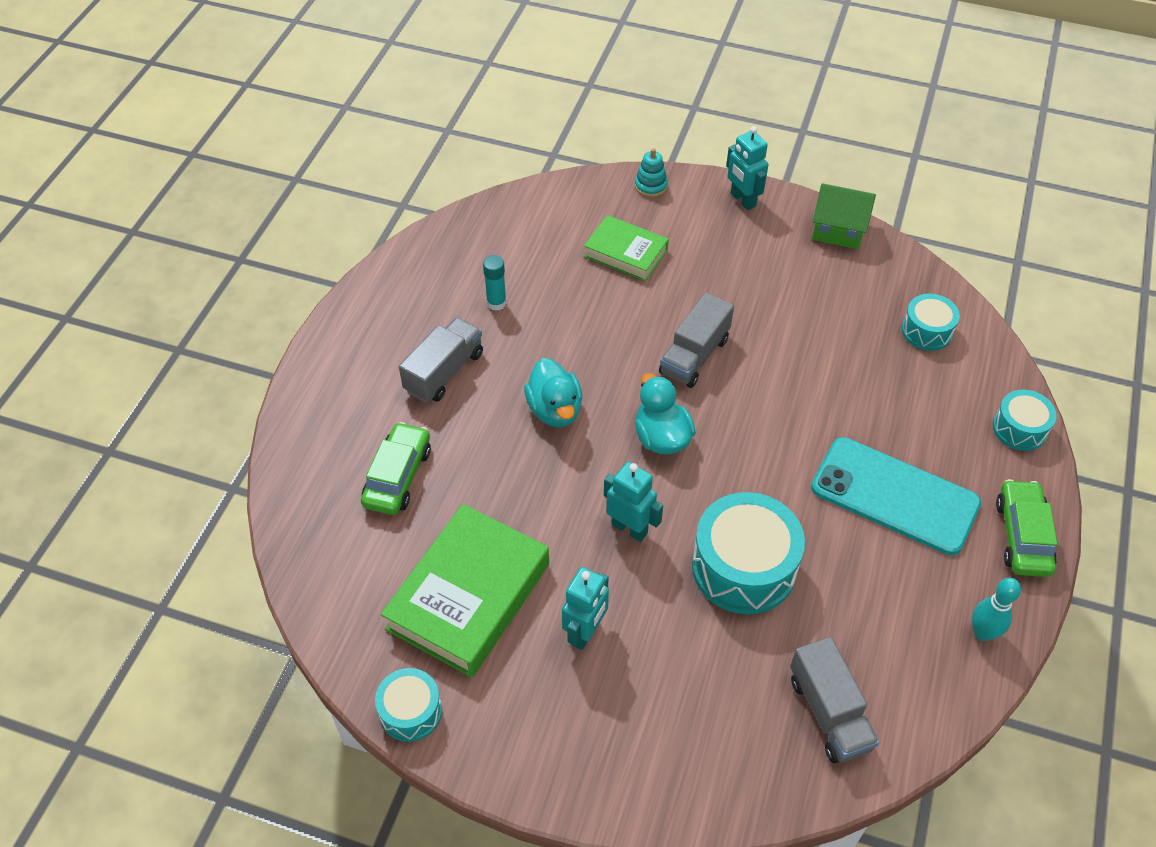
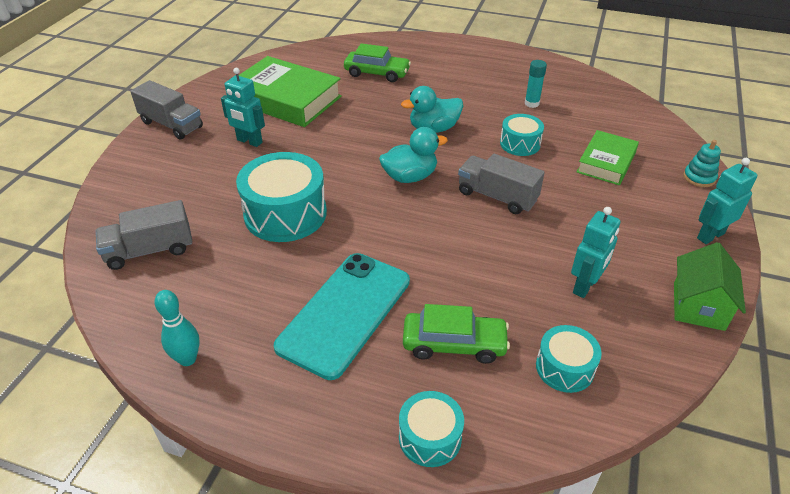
camera: 90 degrees right, 10 degrees down
(410, 711) = (216, 84): turquoise drum -> turquoise drum (520, 144)
(444, 372) = (463, 85): grey truck -> grey truck (171, 125)
(629, 528) = (328, 160): turquoise robot -> turquoise robot (585, 286)
(1022, 536) = (287, 413): green car -> green car (454, 344)

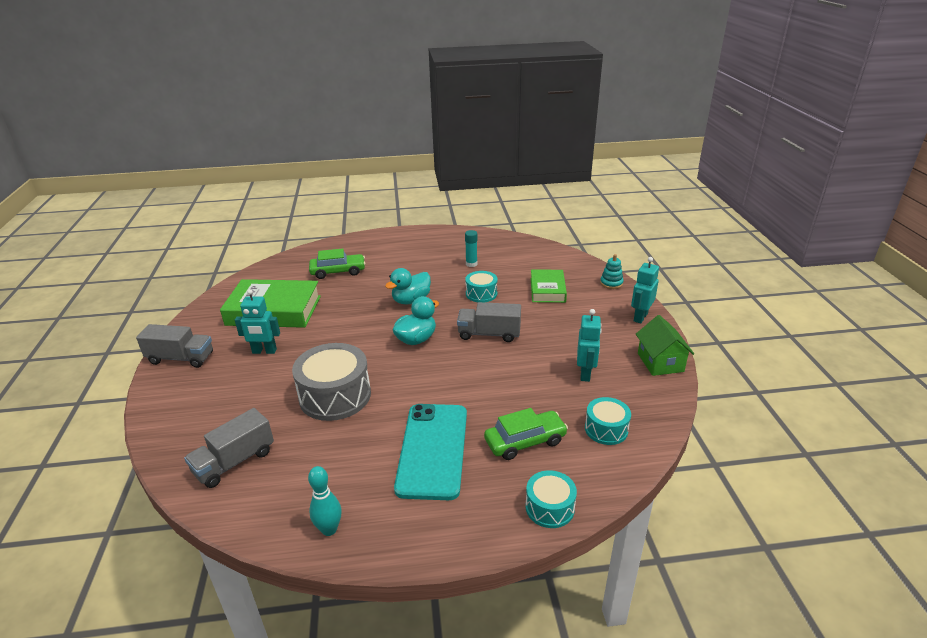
camera: 25 degrees left, 10 degrees down
(285, 213) = (335, 396): turquoise drum -> grey drum

